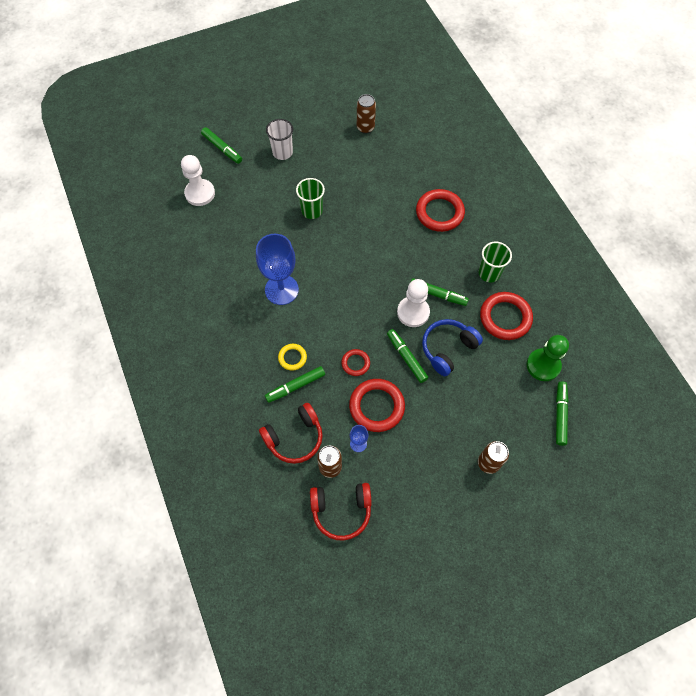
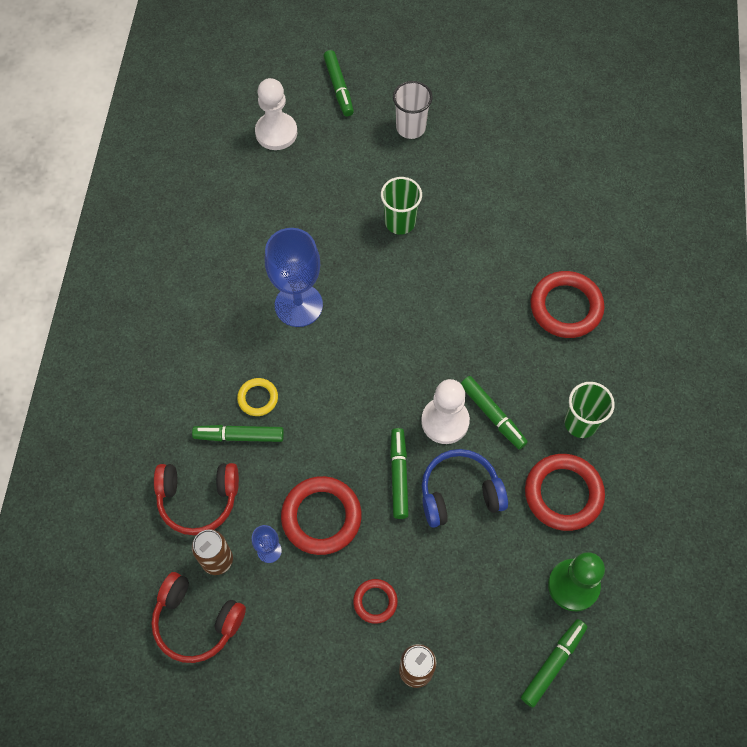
camera: 30 degrees right, 0 degrees up
(355, 363) = (330, 447): red ring -> red ring (375, 601)
(365, 128) = (539, 145): brown can -> none

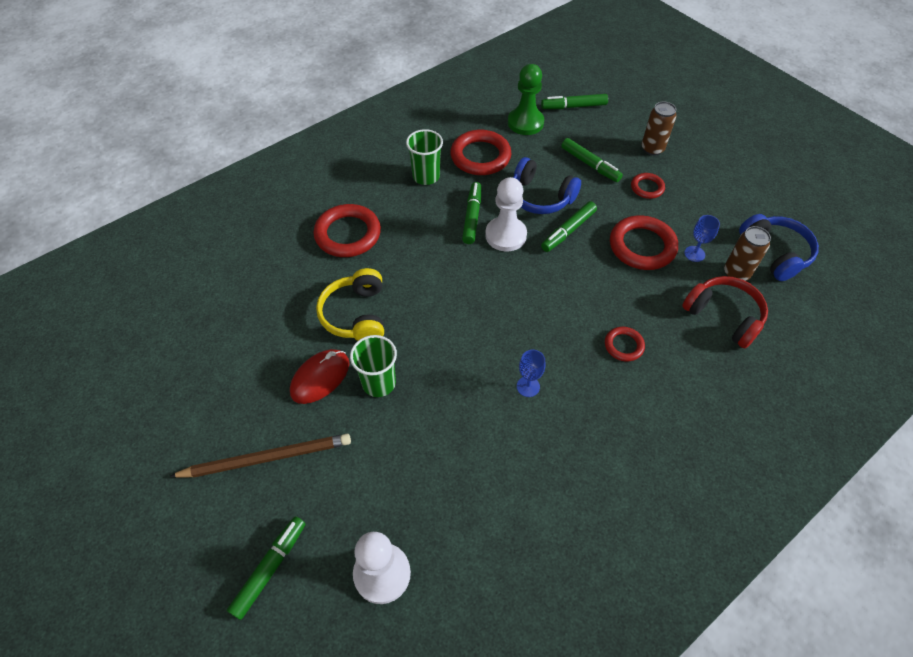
camera: 135 degrees left, 10 degrees down
(196, 621) = (775, 253): red headphones -> blue headphones
(239, 436) = (660, 332): green marker -> green marker (590, 164)
(258, 398) = (623, 345): yellow ring -> red ring
(298, 305) = (528, 386): blue goblet -> blue goblet, size x0.46
(410, 128) = (267, 458): white cup -> brown pencil
(441, 193) = (320, 378): none -> red mouse
(474, 252) = (356, 315): none -> yellow headphones

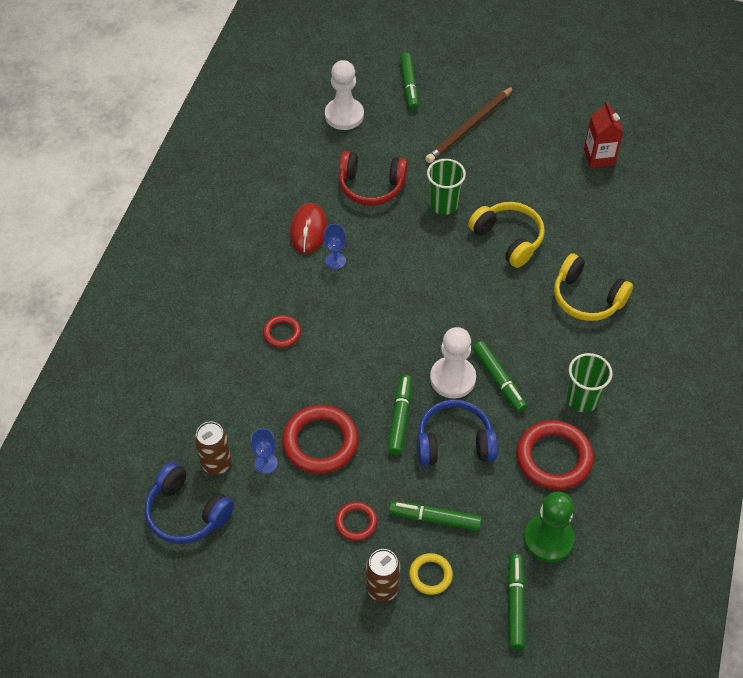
camera: 145 degrees right, 0 degrees up
(192, 343) = (599, 157): none -> red carton
(320, 378) = (487, 185): red mouse -> red mouse (308, 230)
(348, 234) = (587, 298): red ring -> yellow headphones
(574, 106) = (515, 604): green marker -> green marker turned 45 degrees counterclockwise
(615, 141) = (430, 575): none -> yellow ring
(724, 316) = (210, 409): red headphones -> red headphones (371, 186)

